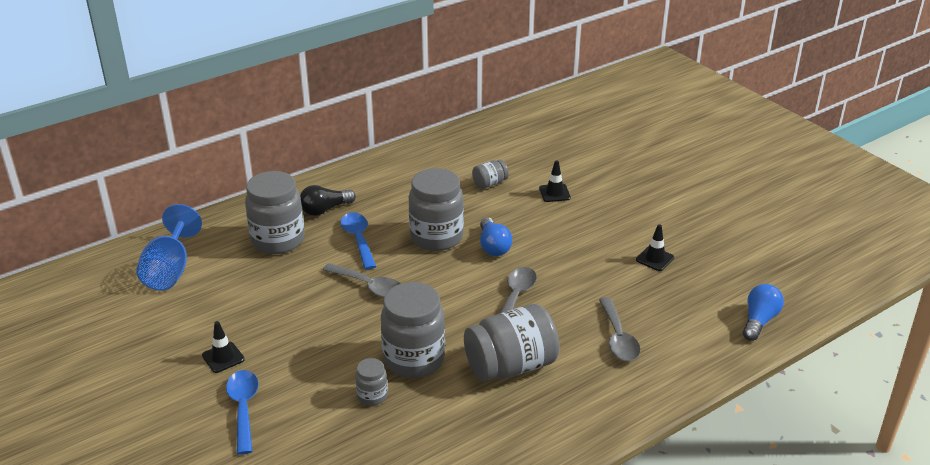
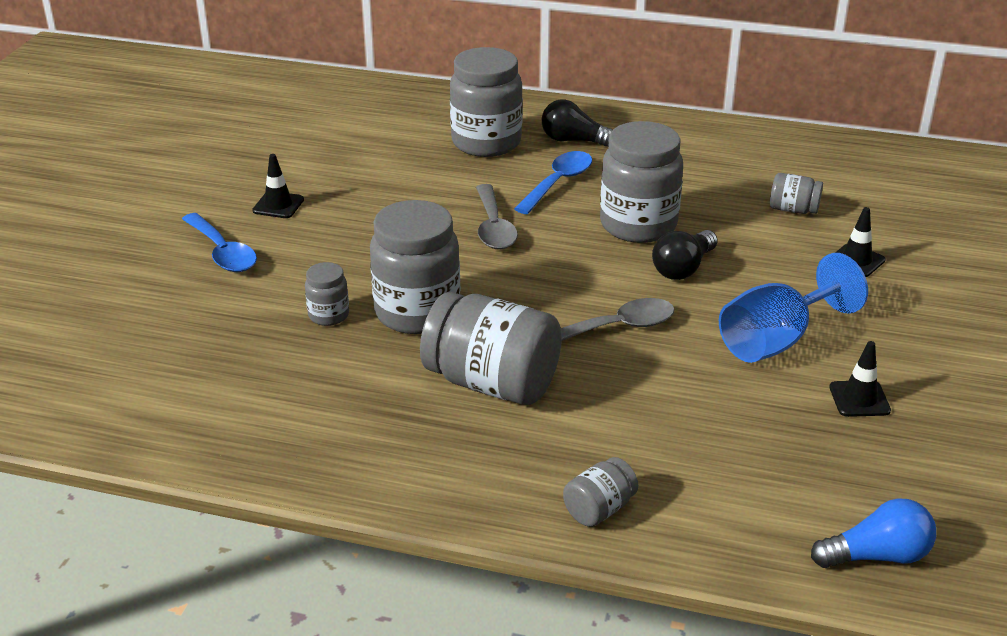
camera: 50 degrees right, 0 degrees up
(170, 270) = (360, 116): blue goblet -> blue goblet (775, 341)
(243, 408) = (223, 252): blue spoon -> blue spoon turned 105 degrees clockwise
(493, 246) = (683, 268): blue light bulb -> black light bulb
(618, 338) = (655, 441): grey spoon -> none
(648, 385) = (599, 509): none -> grey jar

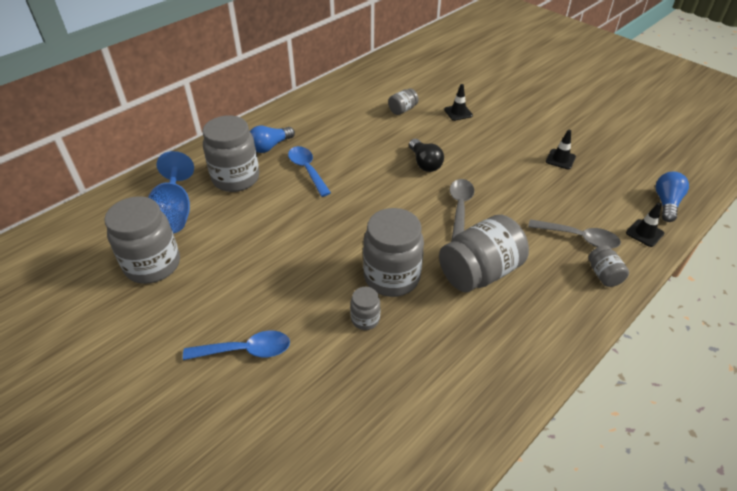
camera: 60 degrees left, 10 degrees up
(278, 205) = (213, 299): black traffic cone -> black traffic cone (644, 233)
(494, 227) = (330, 212): grey spoon -> grey spoon (579, 238)
(574, 141) = (270, 146): black light bulb -> blue light bulb
(638, 225) = (374, 160): grey jar -> grey jar (153, 265)
(775, 341) = (503, 162): blue goblet -> blue goblet (174, 213)

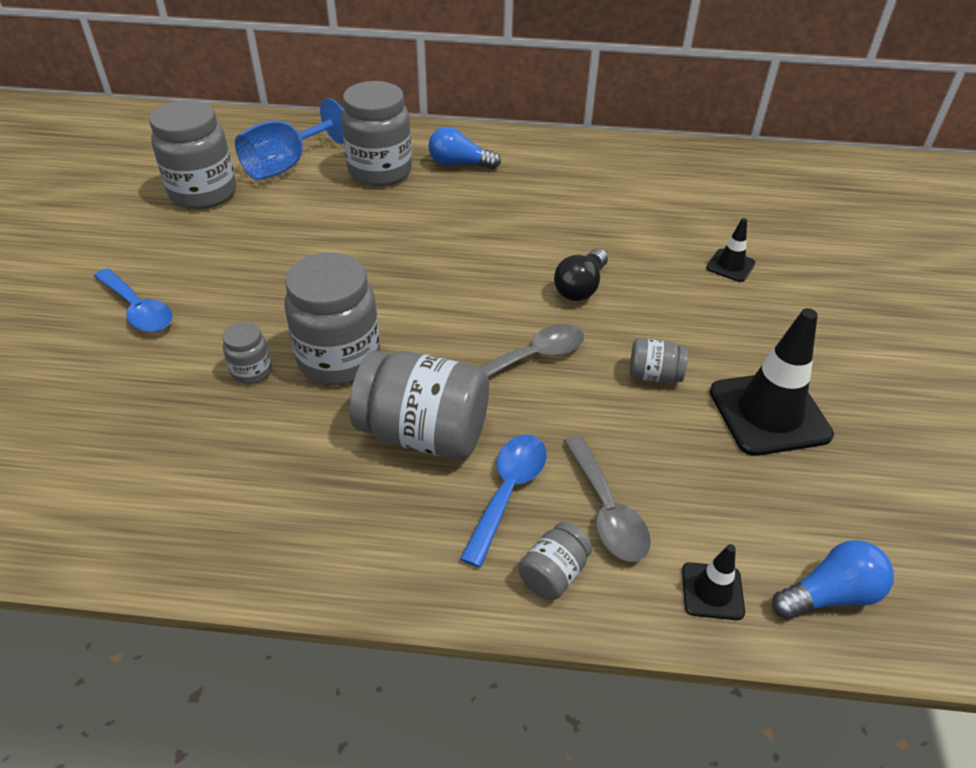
camera: 50 degrees right, 0 degrees up
(307, 170) = (452, 208): blue spoon -> blue spoon (508, 491)
(402, 110) = (664, 218): grey jar -> grey jar (654, 375)
(560, 159) = (769, 413): black traffic cone -> black traffic cone, size x2.01

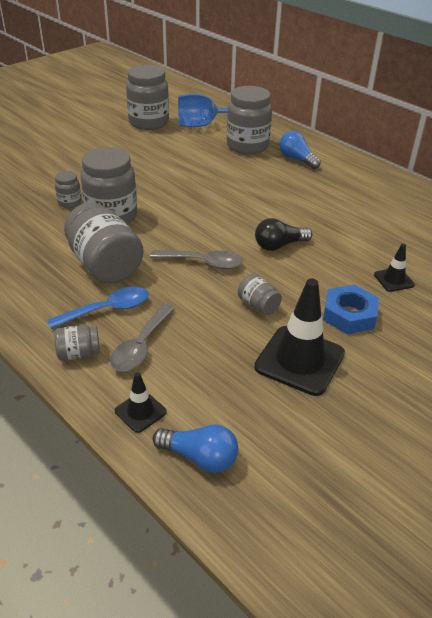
camera: 40 degrees right, 5 degrees down
(138, 309) = (59, 157): blue spoon -> none
(744, 330) = (349, 315): none -> blue nut

